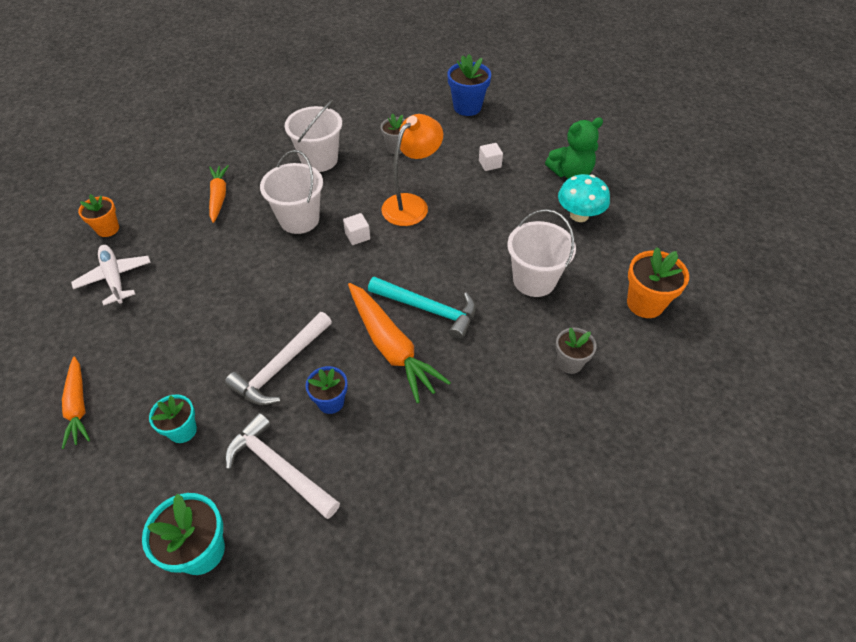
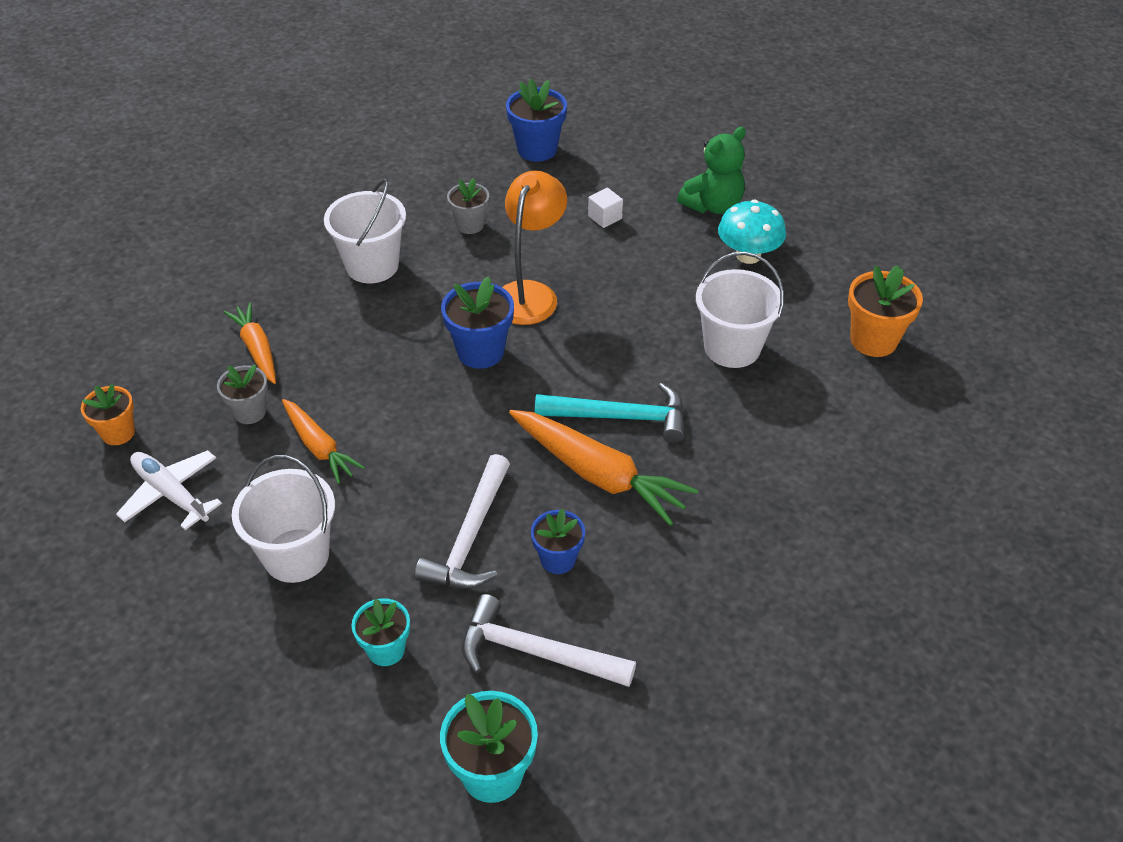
camera: 20 degrees left, 5 degrees down
(78, 406) = (224, 665): orange carrot -> orange carrot (319, 447)
(299, 219) = (389, 350): white bucket -> white bucket (296, 555)
(357, 236) = (480, 351): white cube -> blue flower pot
(570, 363) = (820, 431): grey flower pot -> grey flower pot (250, 412)

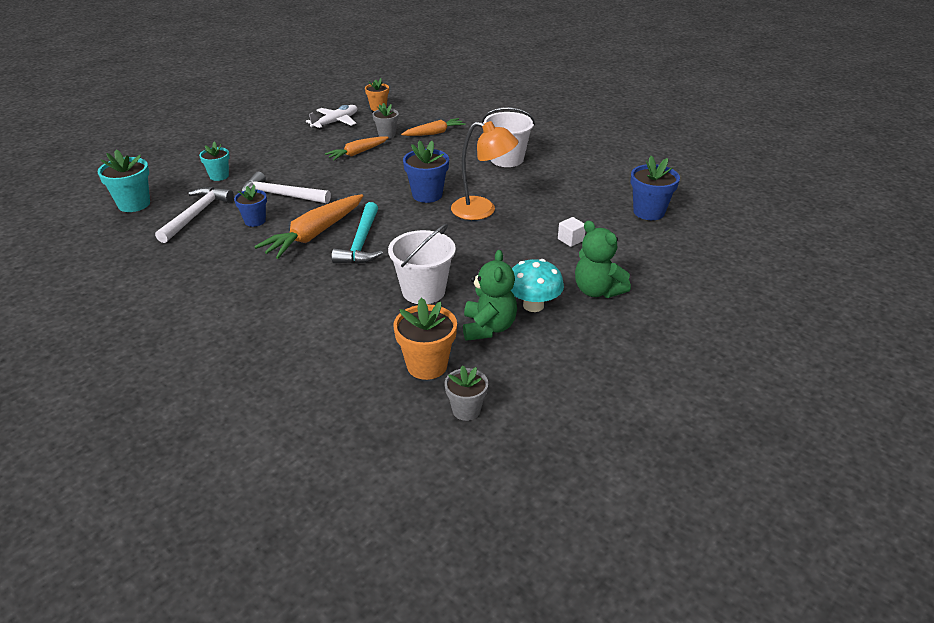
camera: 90 degrees right, 10 degrees down
(296, 555) = (286, 152): white bucket -> none
(470, 225) = (552, 188): grey flower pot -> grey flower pot (466, 410)
(796, 292) = (488, 327): none -> green teddy bear

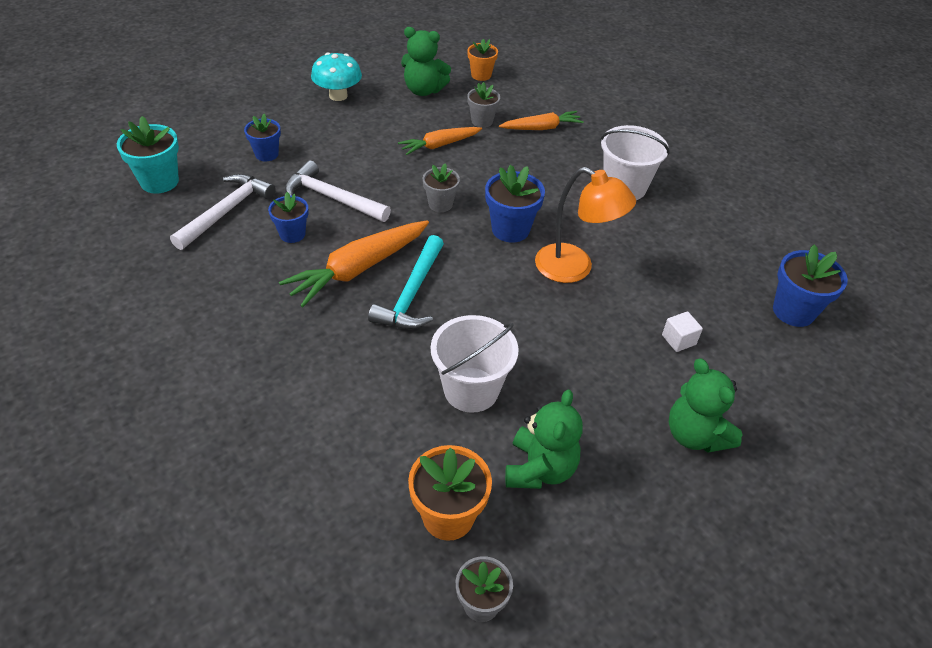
camera: 10 degrees right, 10 degrees up
(219, 176) = (266, 154): turquoise flower pot -> blue flower pot
(335, 122) = (423, 90): white plane -> green teddy bear
(368, 187) = (440, 204): none -> grey flower pot
(533, 305) = (605, 443): turquoise mushroom -> turquoise mushroom (338, 95)

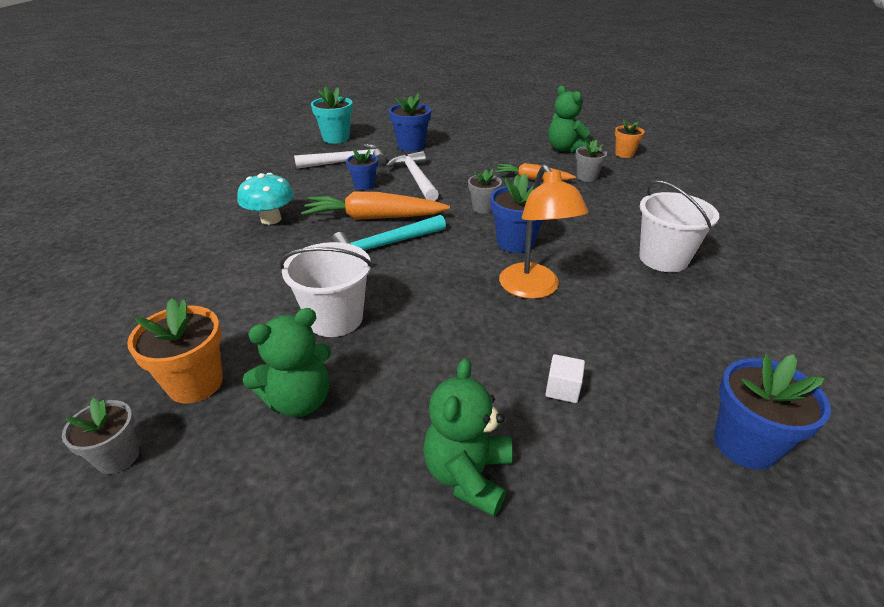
camera: 45 degrees right, 10 degrees down
(266, 154) = (411, 146): blue flower pot -> blue flower pot, size x1.53
(338, 95) = (499, 134): turquoise mushroom -> turquoise mushroom (271, 219)
(541, 128) = (634, 197): orange carrot -> none

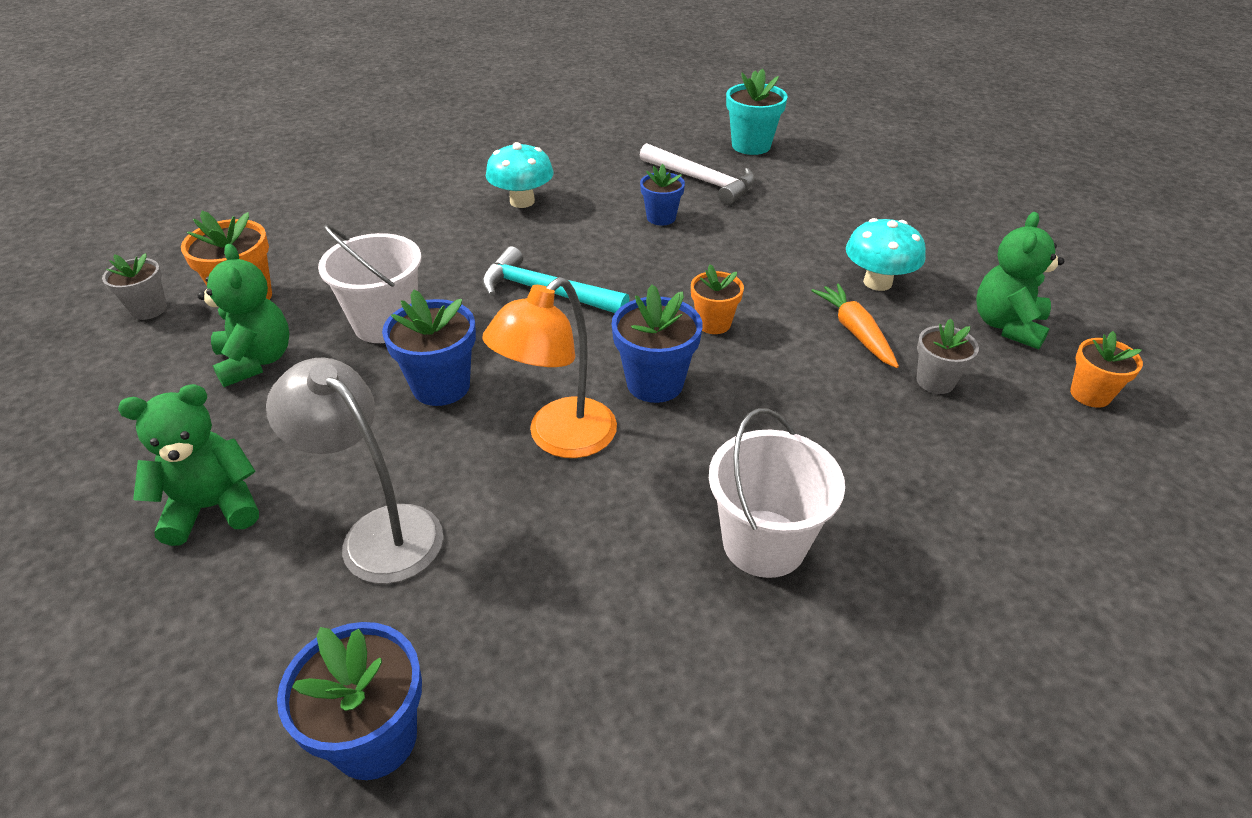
camera: 55 degrees right, 5 degrees up
(299, 400) = (256, 361): green teddy bear -> green teddy bear turned 135 degrees counterclockwise
(374, 218) = (596, 257): orange carrot -> none
(411, 146) = (808, 200): blue flower pot -> blue flower pot (441, 386)
(416, 178) = (726, 242): white hammer -> none
(483, 208) = (713, 323): grey flower pot -> orange flower pot
(501, 159) = (877, 282): none -> turquoise mushroom
(562, 389) = (379, 532): white cube -> grey lamp

